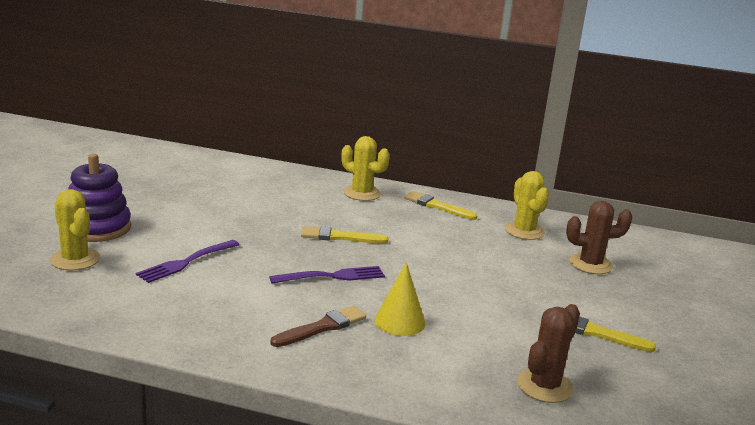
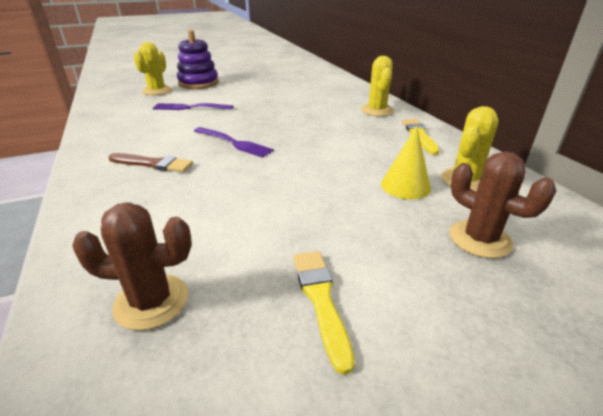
camera: 55 degrees right, 10 degrees up
(339, 237) = (296, 126): yellow brush -> none
(400, 321) = (197, 185): yellow cone -> yellow cone (405, 186)

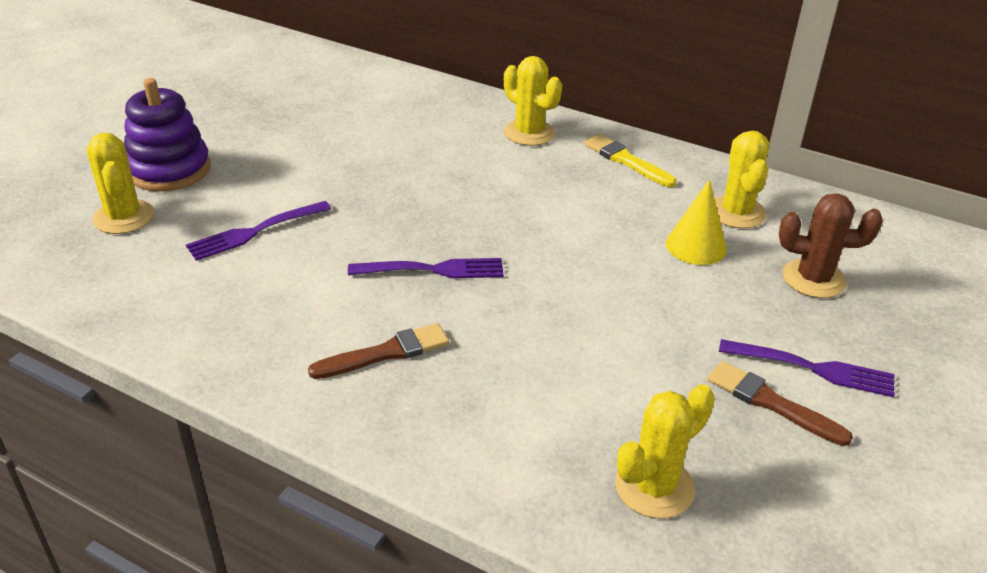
camera: 40 degrees left, 5 degrees up
(151, 301) = (654, 487): brown cactus -> yellow cactus
(321, 300) = (771, 403): yellow brush -> brown brush
(392, 295) = (812, 368): none -> purple fork

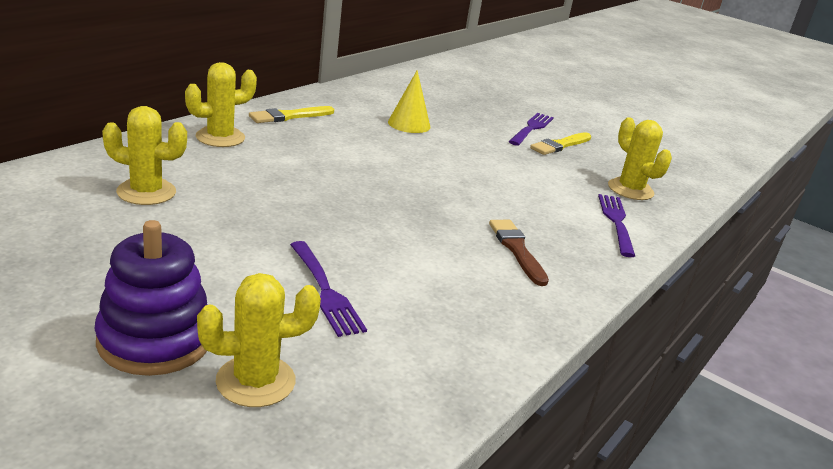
camera: 85 degrees left, 10 degrees down
(432, 270) = (414, 214): purple fork -> purple fork (616, 222)
(736, 212) = (374, 104): yellow cactus -> yellow cactus (146, 192)
(771, 403) = (560, 145): brown brush -> yellow brush
(813, 279) = (451, 106): brown cactus -> none

